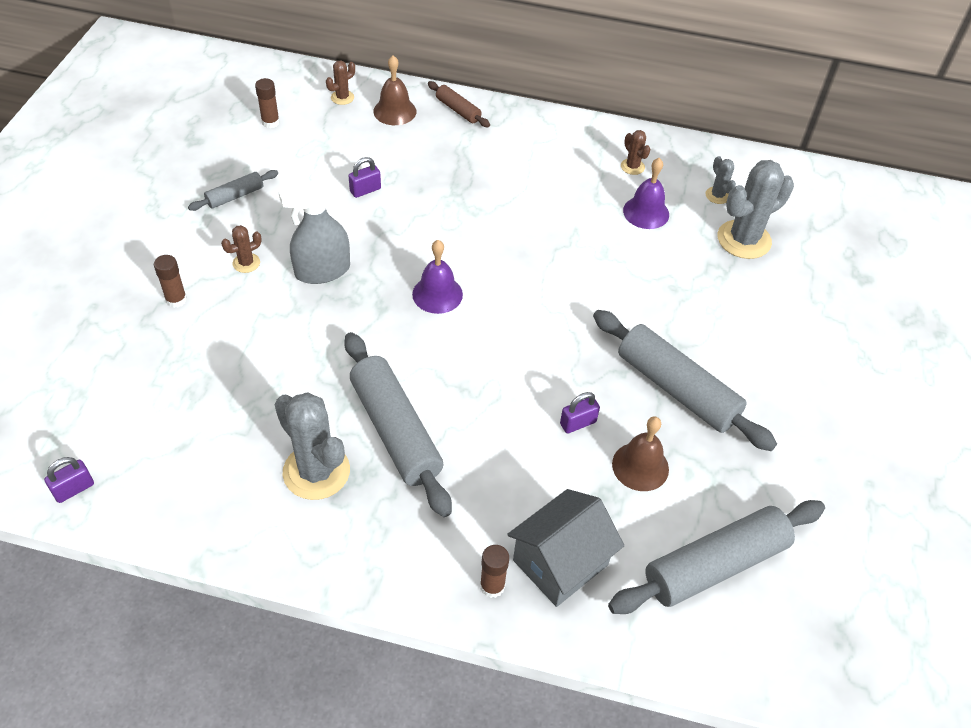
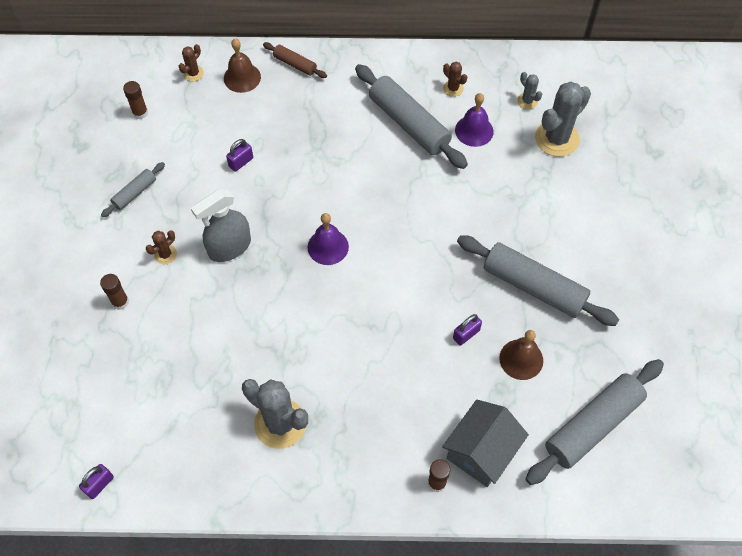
camera: 10 degrees left, 10 degrees up
(395, 430) = (330, 375): grey rolling pin -> grey rolling pin (409, 123)

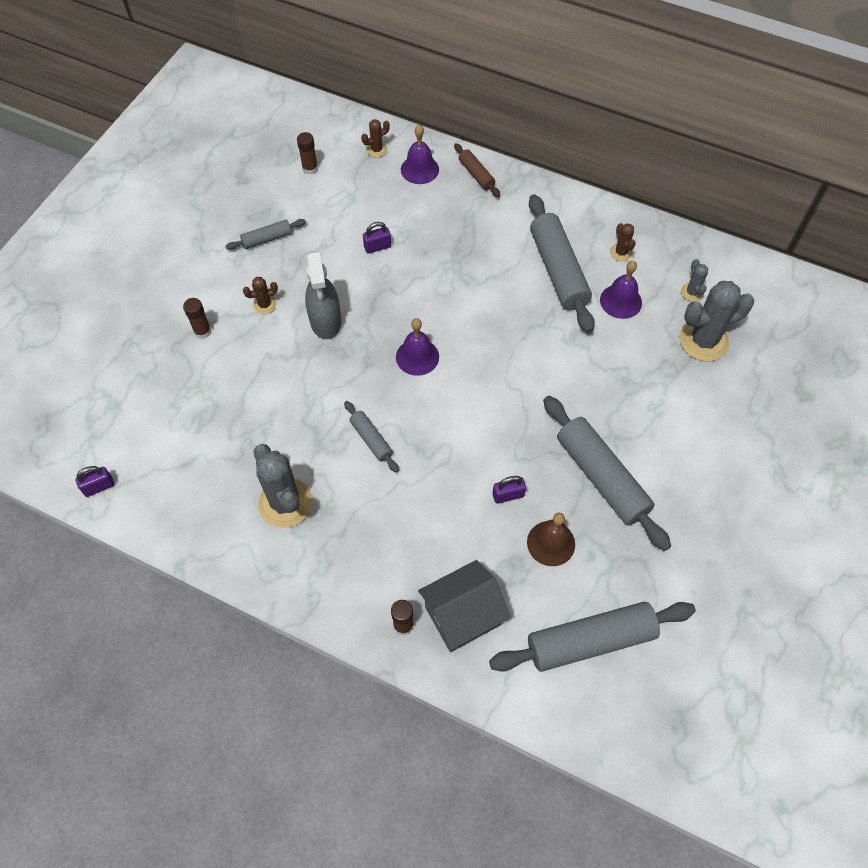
camera: 25 degrees right, 0 degrees up
(229, 247) = (325, 321): grey spray bottle -> grey spray bottle turned 90 degrees counterclockwise
(242, 77) = (419, 169): brown bell -> purple bell
(326, 336) = (371, 439): none -> grey rolling pin

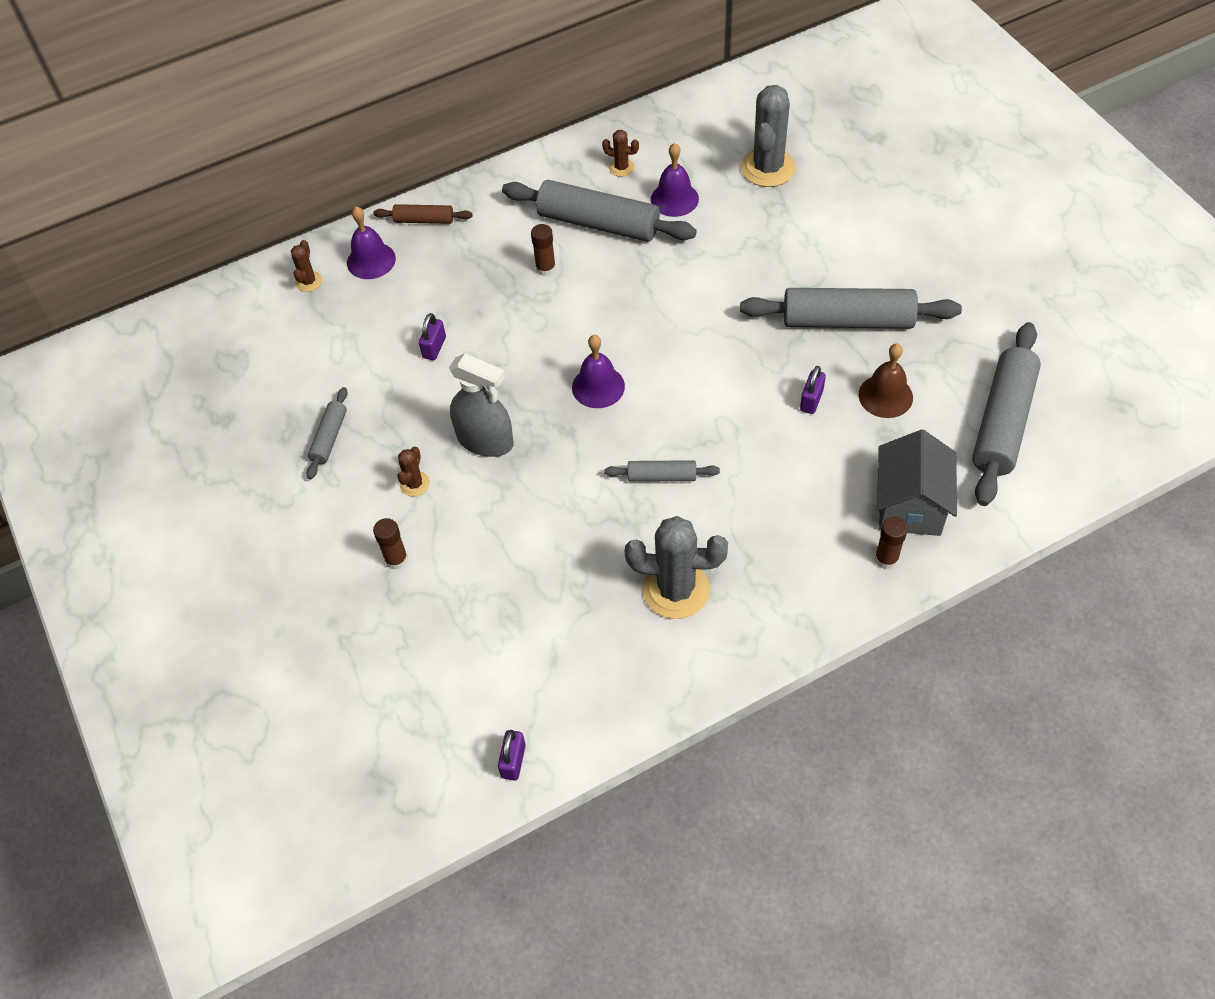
camera: 50 degrees left, 5 degrees down
(310, 168) = (273, 351): brown glue stick -> brown glue stick (545, 268)
(692, 292) = (710, 145): grey cactus -> none

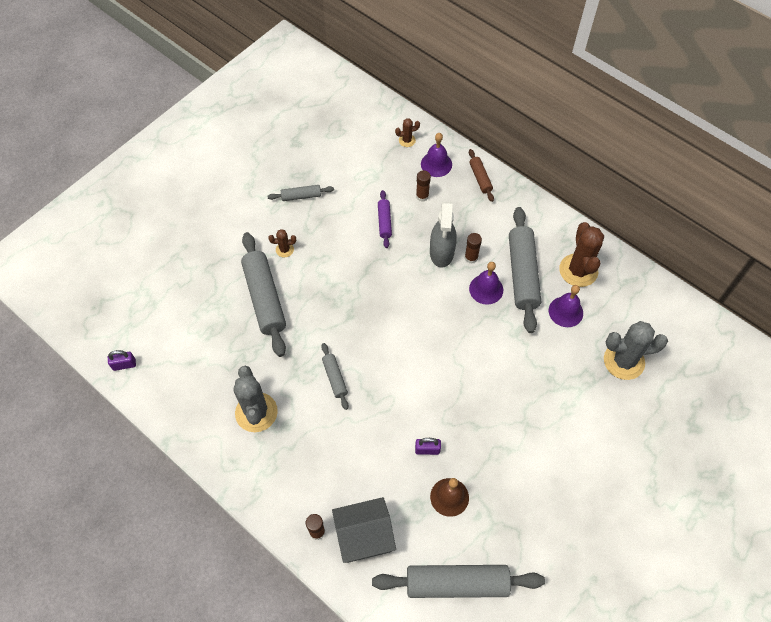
camera: 65 degrees right, 5 degrees up
(396, 559) = (232, 260): brown glue stick -> brown glue stick (422, 196)
(434, 347) = (384, 222): purple padlock -> purple rolling pin
(485, 440) = (327, 273): grey spray bottle -> grey spray bottle (441, 252)
(598, 386) = (389, 319): purple bell -> purple bell (486, 289)
(621, 167) = (578, 270): brown cactus -> brown cactus, size x2.10
(847, 320) = (505, 454): grey rolling pin -> grey rolling pin (264, 298)

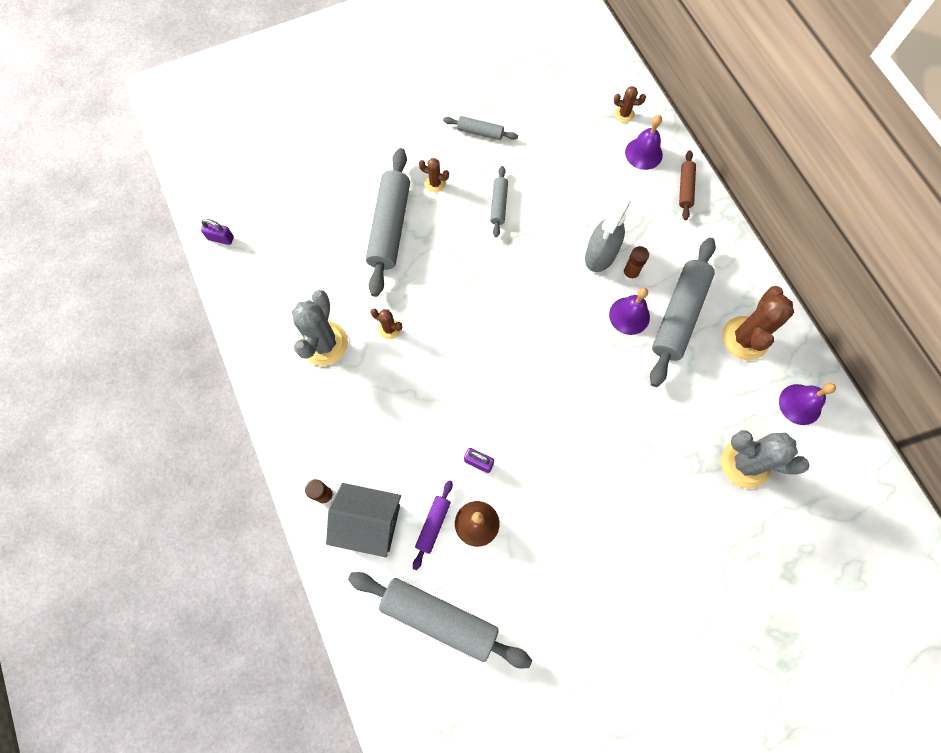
camera: 25 degrees right, 10 degrees up
(304, 378) = (389, 329): none -> brown cactus
(335, 378) = (420, 343): grey rolling pin -> grey rolling pin (499, 204)
(384, 222) = (555, 195): purple rolling pin -> purple rolling pin (433, 525)
(422, 196) = (610, 183): brown glue stick -> none
(565, 311) = (706, 378): purple bell -> purple bell (800, 404)

